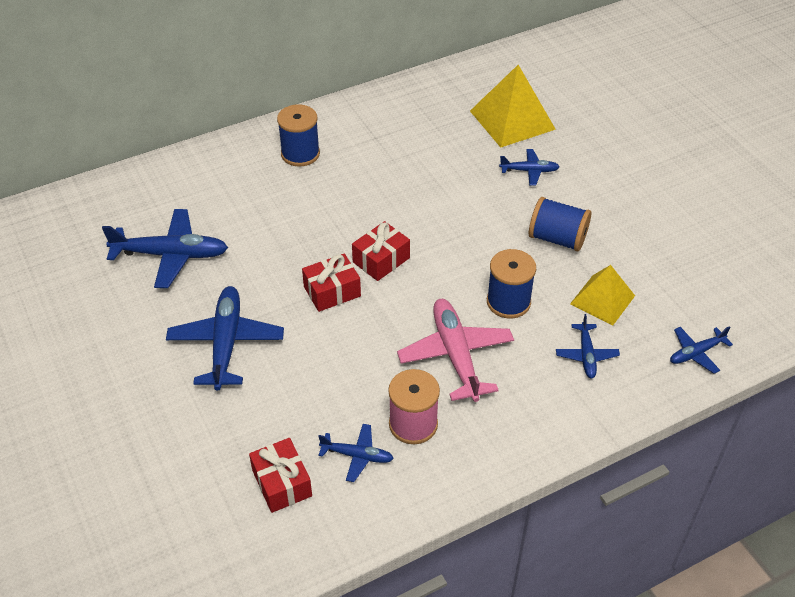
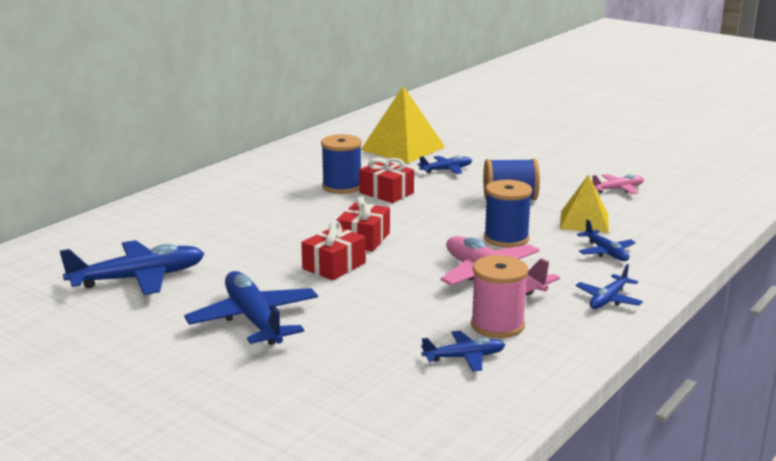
camera: 25 degrees left, 25 degrees down
(282, 483) = (405, 395): red gift -> red gift (386, 193)
(300, 154) = (222, 197): blue spool -> blue spool (342, 186)
(677, 257) = (617, 189): none -> pink plane
(696, 353) = (691, 232): blue plane -> blue plane (608, 299)

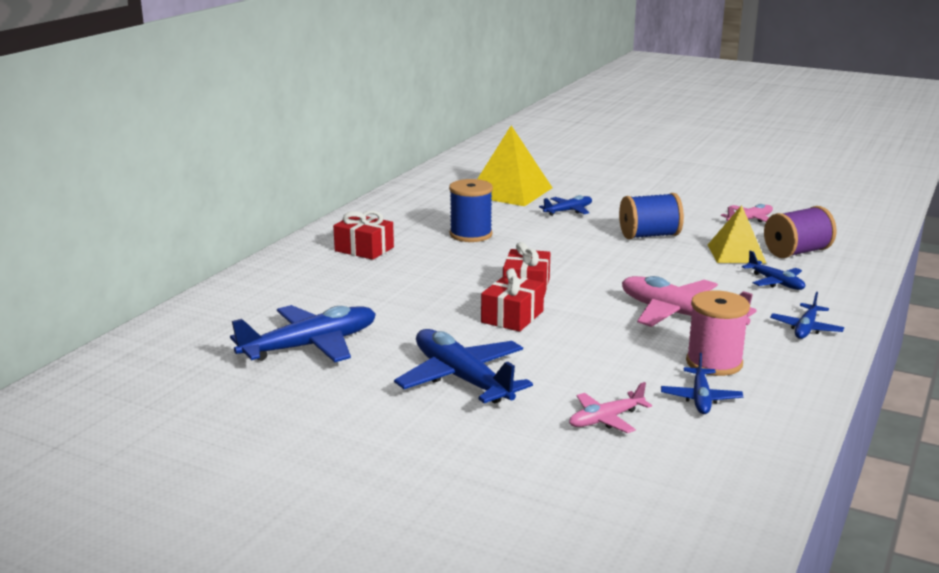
camera: 10 degrees left, 0 degrees up
(363, 369) = (606, 419): none -> pink plane
(386, 193) = (521, 238): red gift -> red gift (364, 249)
(464, 357) = (700, 398): blue plane -> blue plane turned 120 degrees clockwise
(506, 238) = (670, 276): blue spool -> none
(645, 224) = (797, 252): none -> purple spool

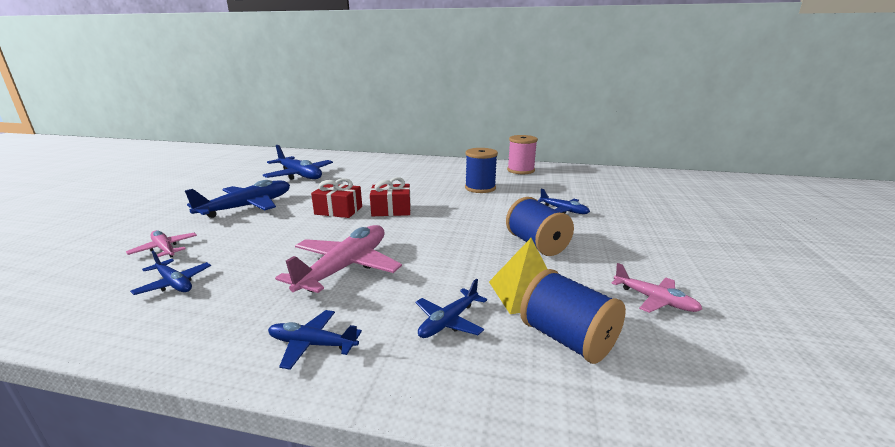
camera: 75 degrees right, 0 degrees up
(364, 249) = (435, 170): red gift -> none
(510, 191) = (583, 190): yellow pyramid -> none
(700, 398) = (174, 283): blue plane -> blue plane turned 135 degrees counterclockwise
(714, 363) = (240, 287): pink spool -> pink spool (520, 170)
(797, 252) = (567, 339): purple spool -> blue spool

